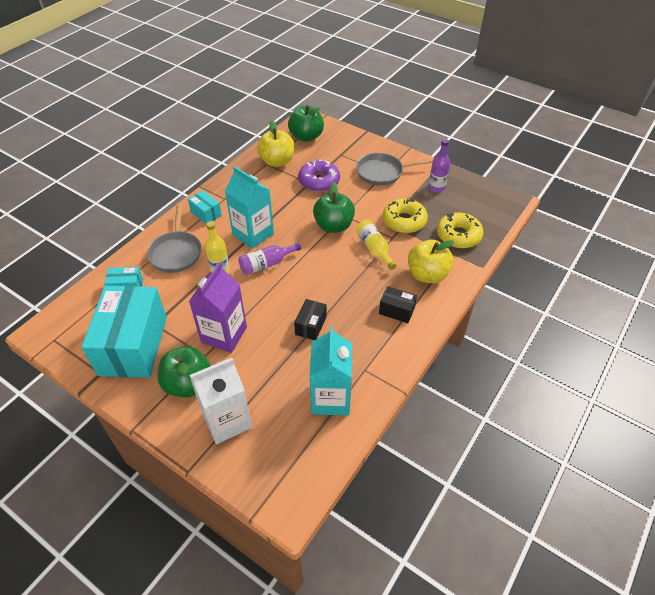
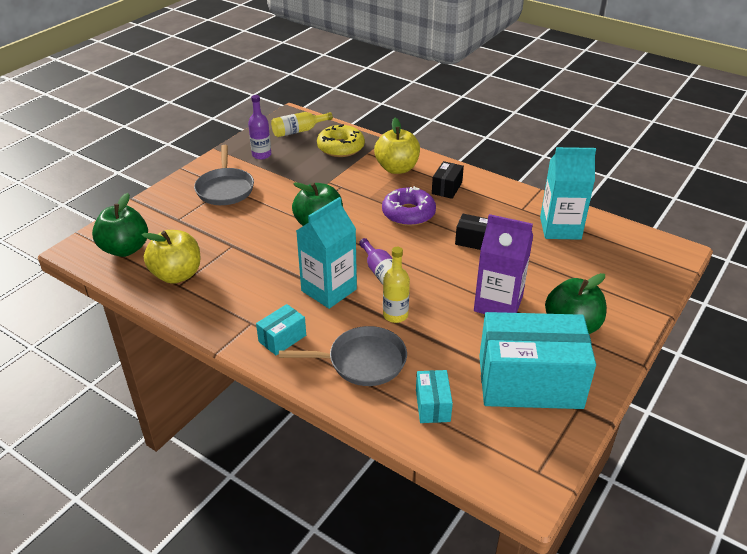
camera: 90 degrees left, 10 degrees down
(227, 420) = (607, 293): white carton -> none
(319, 181) = (231, 237): purple donut -> purple donut (408, 213)
(374, 249) = (359, 198): yellow bottle -> yellow bottle (298, 131)
(404, 221) = (315, 178): yellow donut -> none

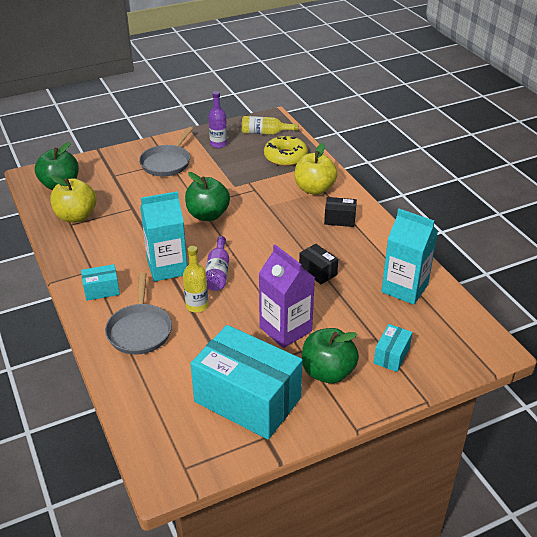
camera: 30 degrees right, 0 degrees up
(362, 361) = (139, 330): grey pan -> grey pan turned 60 degrees clockwise
(408, 213) = (286, 230): purple donut -> none
(432, 405) = (157, 384): turquoise box -> turquoise box (391, 356)
(447, 188) = (339, 219): black box -> black box turned 45 degrees clockwise

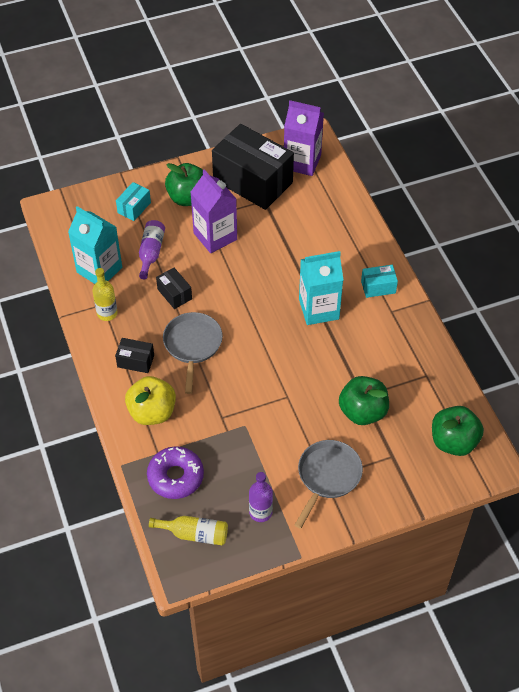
camera: 175 degrees left, 15 degrees up
(76, 216) = (423, 387): yellow apple -> none
(139, 330) = (339, 244): grey pan -> grey pan (192, 345)
(180, 433) = (302, 162): none -> purple carton
(197, 306) = (290, 264): yellow bottle -> yellow bottle (107, 313)
(208, 215) = (278, 378): green apple -> green apple (362, 412)
(218, 272) = (270, 300): purple bottle -> purple bottle (151, 252)
(247, 400) = (253, 181): turquoise box -> black box
(285, 157) = (175, 477): yellow donut -> purple donut

